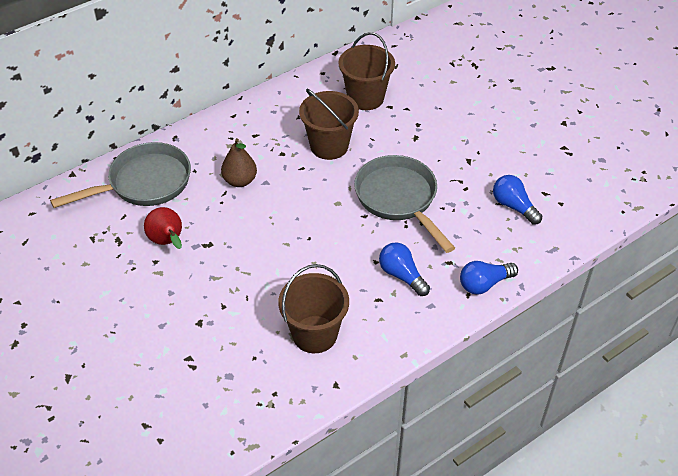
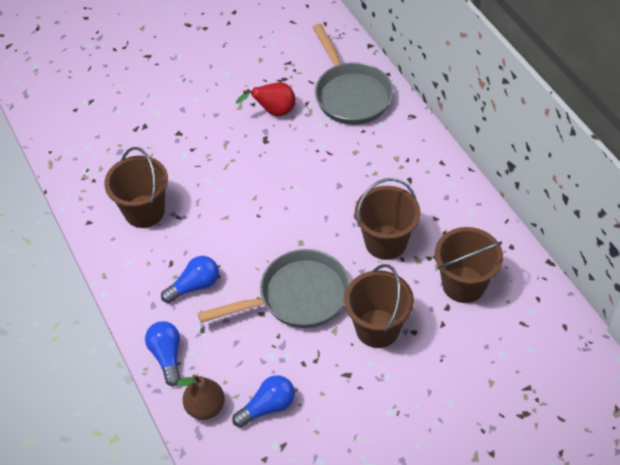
camera: 100 degrees right, 5 degrees up
(240, 181) = (343, 165): brown pear -> brown pear (205, 407)
(420, 145) = (377, 328): none -> brown bucket

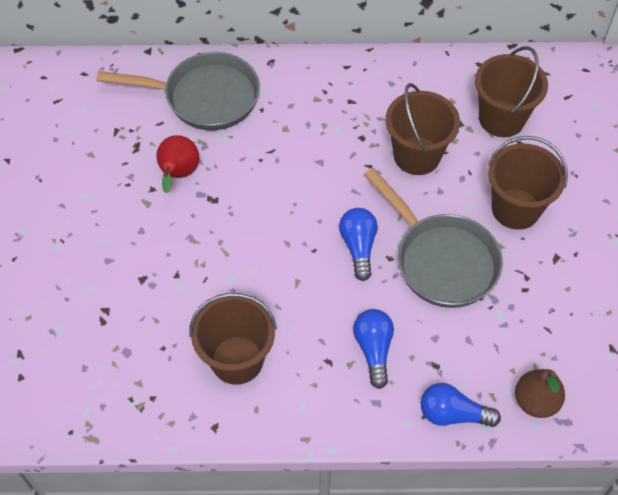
camera: 65 degrees left, 5 degrees up
(268, 407) = (562, 343): blue light bulb -> blue light bulb (358, 247)
(297, 297) = (441, 260): grey pan -> grey pan turned 135 degrees clockwise

